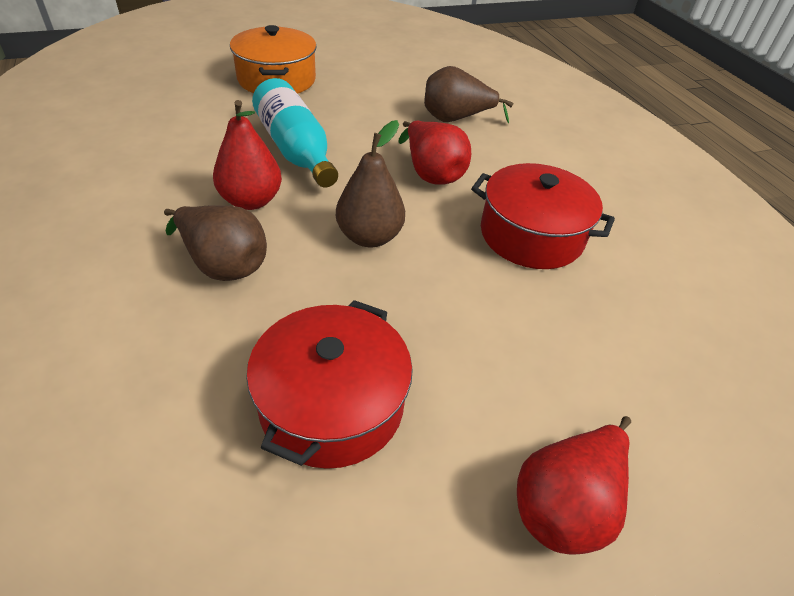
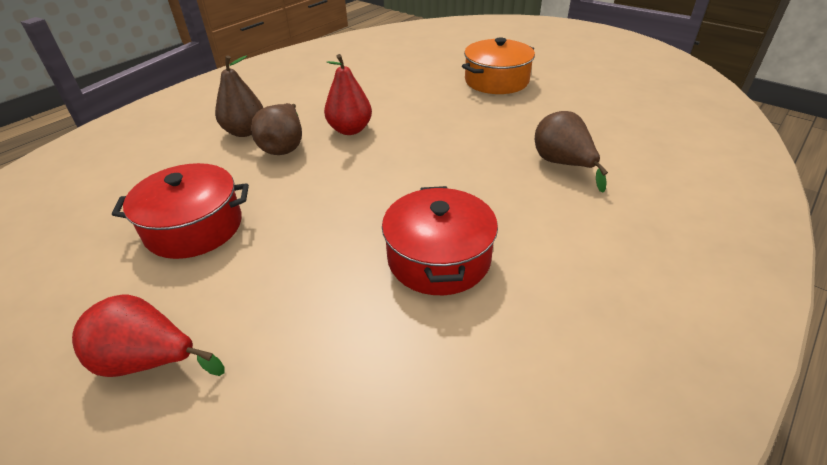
camera: 65 degrees right, 5 degrees down
(295, 150) = (422, 121): turquoise bottle -> none
(369, 237) = (357, 183): brown pear -> brown pear (245, 131)
(431, 173) = (465, 181): red pear -> none

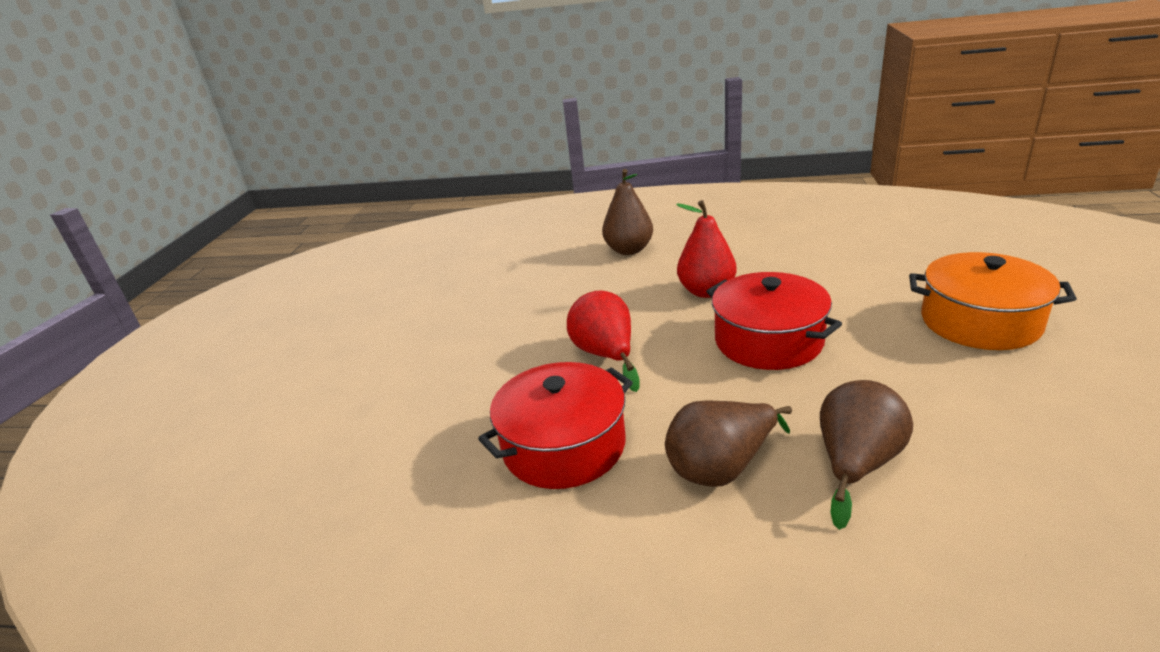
camera: 60 degrees right, 10 degrees down
(149, 361) = (346, 369): red pear -> red pear (606, 355)
(194, 227) = (485, 305): red pot -> red pot (768, 341)
(284, 146) = (632, 277): brown pear -> brown pear (722, 467)

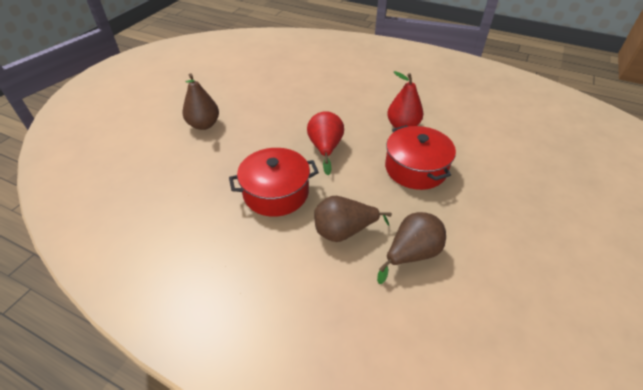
camera: 15 degrees right, 15 degrees up
(629, 250) = (377, 84): brown pear -> brown pear (204, 125)
(980, 322) = (544, 197): orange pot -> none

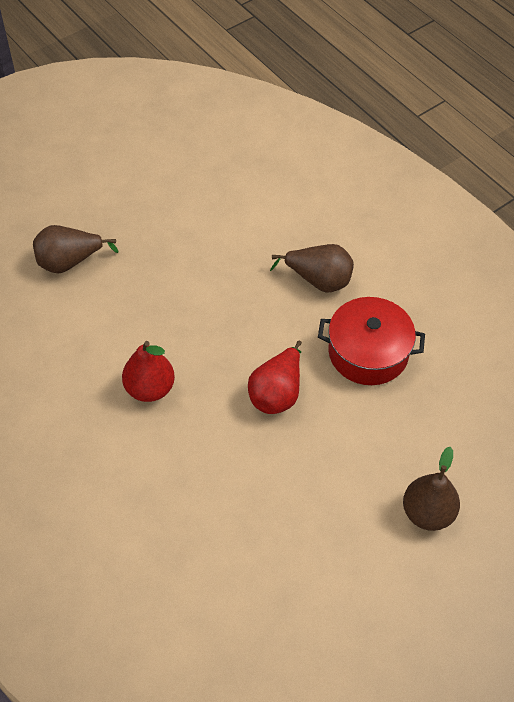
camera: 155 degrees left, 10 degrees up
(411, 254) = (270, 236): brown pear -> brown pear (69, 262)
(415, 168) = (190, 319): red pot -> none

